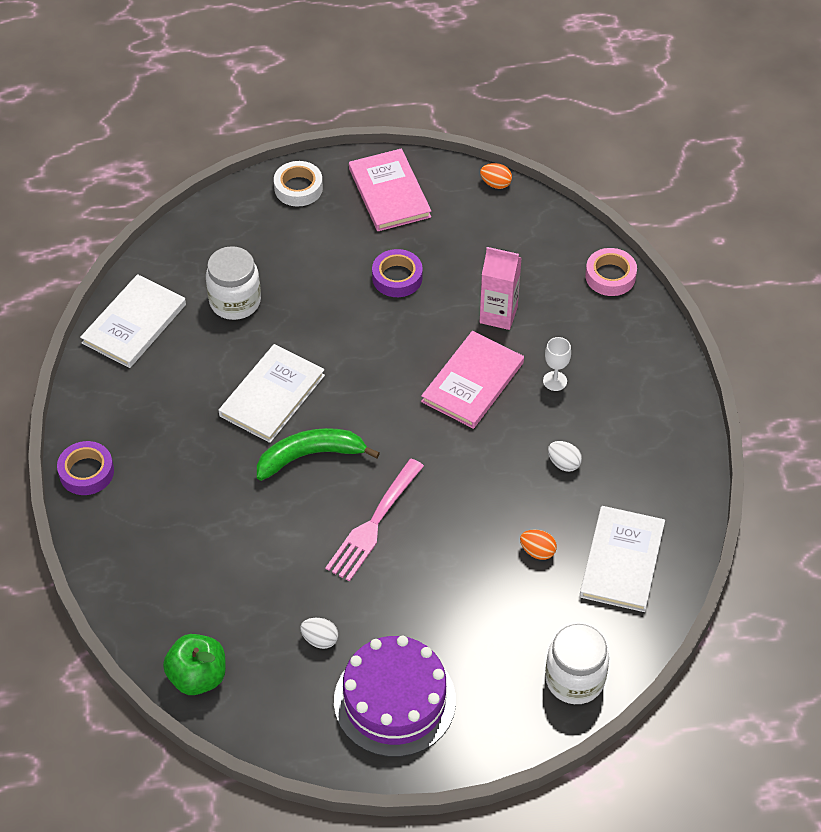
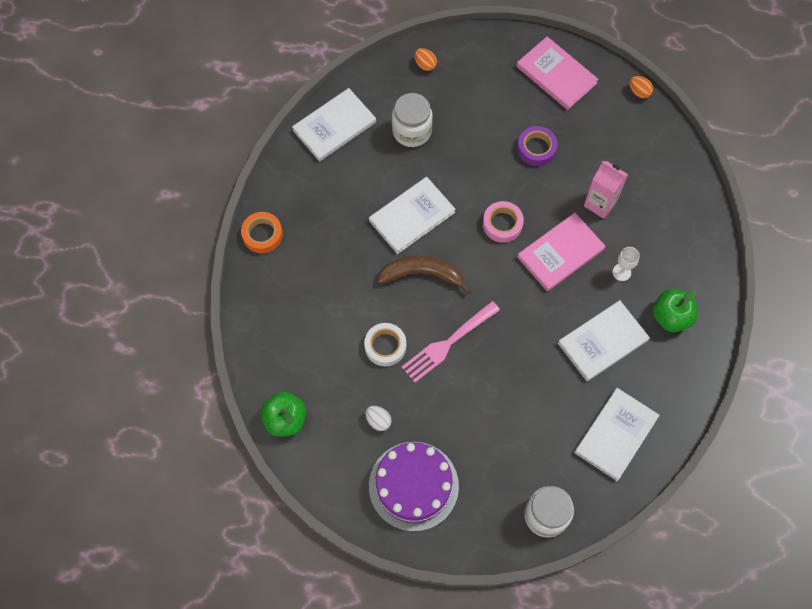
camera: 20 degrees right, 15 degrees up
(86, 472) = (262, 235): purple tape -> orange tape
(298, 188) = (490, 50): white tape -> white tape (385, 346)
(310, 456) = (422, 274): green banana -> brown banana
(389, 193) = (556, 75): pink book -> pink book turned 45 degrees counterclockwise
(537, 551) = (557, 406): orange egg -> orange egg (425, 64)
(563, 463) = (602, 342): white egg -> white book
(610, 276) = (696, 198): pink tape -> pink tape (502, 224)
(633, 411) = (671, 317): none -> green apple

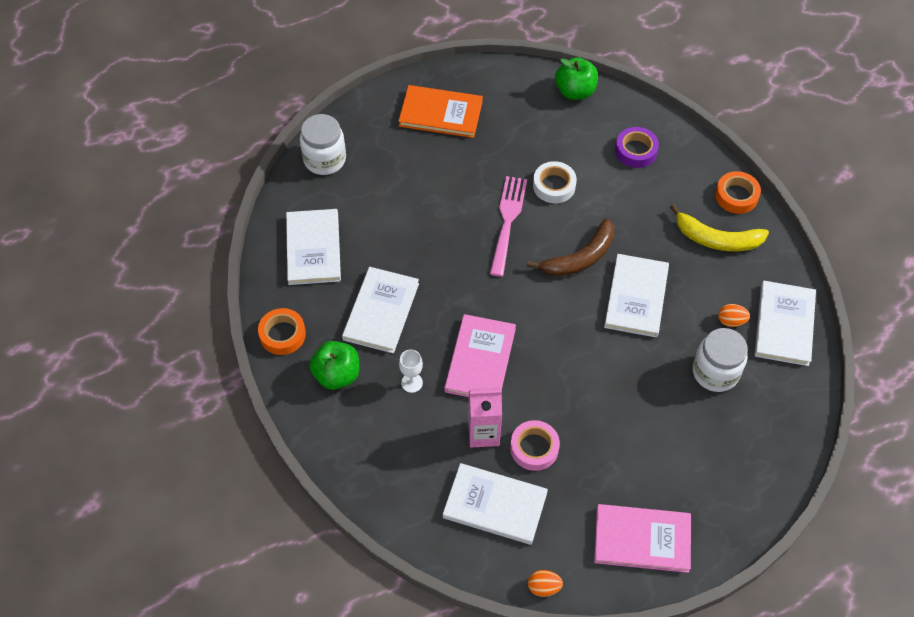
camera: 140 degrees right, 10 degrees down
(312, 214) = (716, 239): none -> yellow banana
(378, 421) = (507, 135): white egg -> none
(413, 486) = (440, 113): purple cake -> orange book
(425, 64) = (773, 448): orange egg -> orange egg (731, 321)
(502, 224) = (554, 348): pink tape -> pink tape (534, 448)
(536, 148) = (589, 443): purple tape -> purple tape (636, 151)
(630, 156) = (495, 505): none -> white book
(689, 378) = (282, 334): none -> orange tape

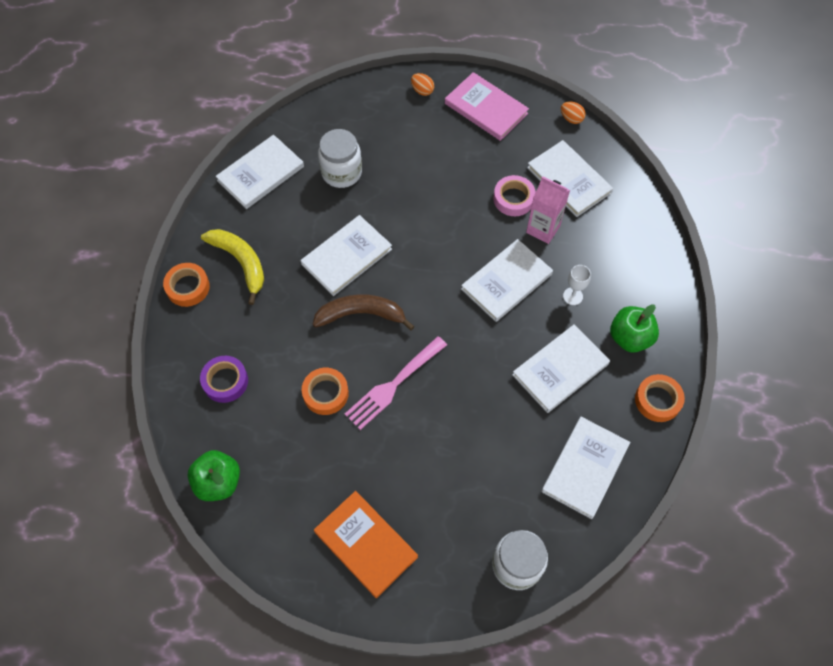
camera: 145 degrees left, 5 degrees up
(480, 360) = (506, 282): pink book -> white book
(554, 186) = (325, 393): white tape -> orange tape
(731, 321) = (295, 198): orange egg -> orange egg (422, 91)

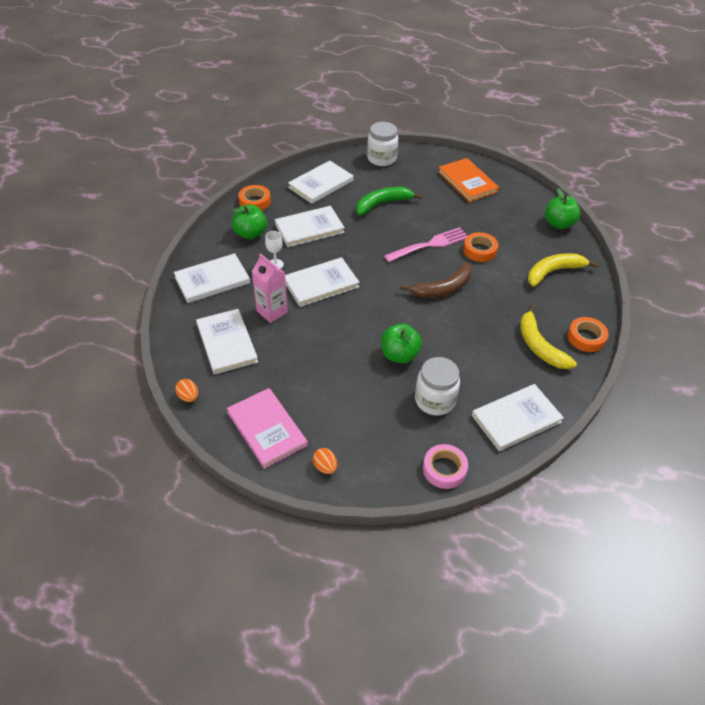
camera: 165 degrees left, 15 degrees down
(225, 381) = (553, 272): purple tape -> yellow banana
(346, 257) = (446, 329): white book -> white book (212, 280)
(361, 314) = (443, 288): brown banana -> brown banana turned 45 degrees counterclockwise
(389, 212) = (399, 355): none -> green apple
(480, 450) = (382, 204): none -> green banana
(513, 199) = (284, 340): pink tape -> pink tape (444, 469)

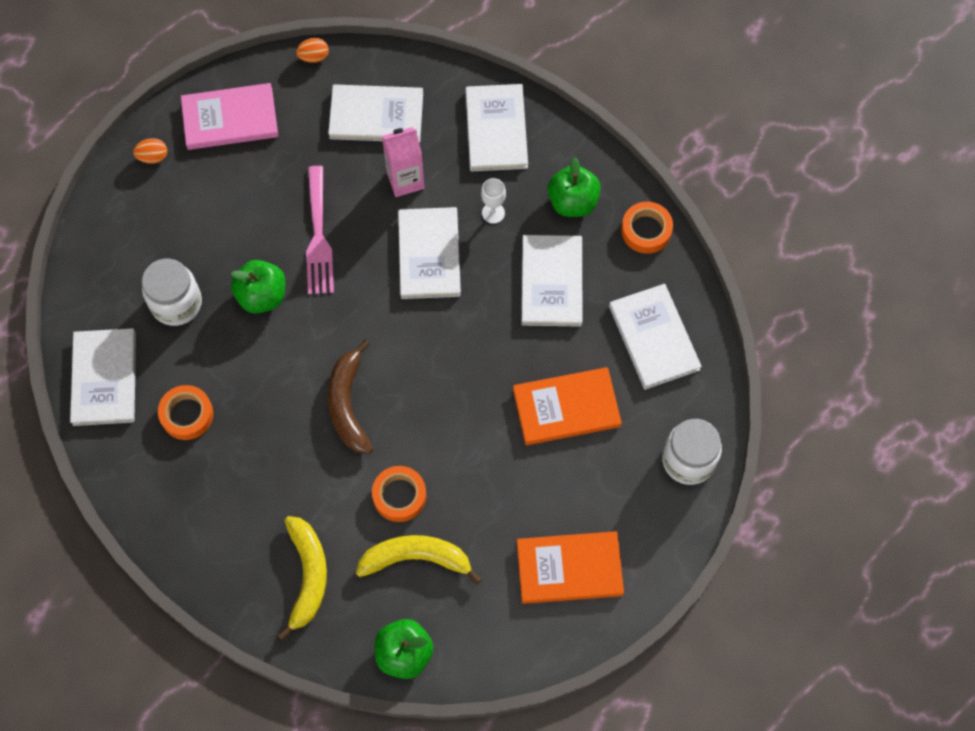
camera: 115 degrees right, 20 degrees up
(382, 204) = (566, 408): green banana -> orange book
(430, 245) = (443, 431): pink fork -> pink fork (318, 236)
(444, 469) = (86, 269): pink tape -> none
(539, 346) = (191, 471): yellow banana -> yellow banana (416, 558)
(586, 338) = (173, 540): orange tape -> orange tape (187, 415)

